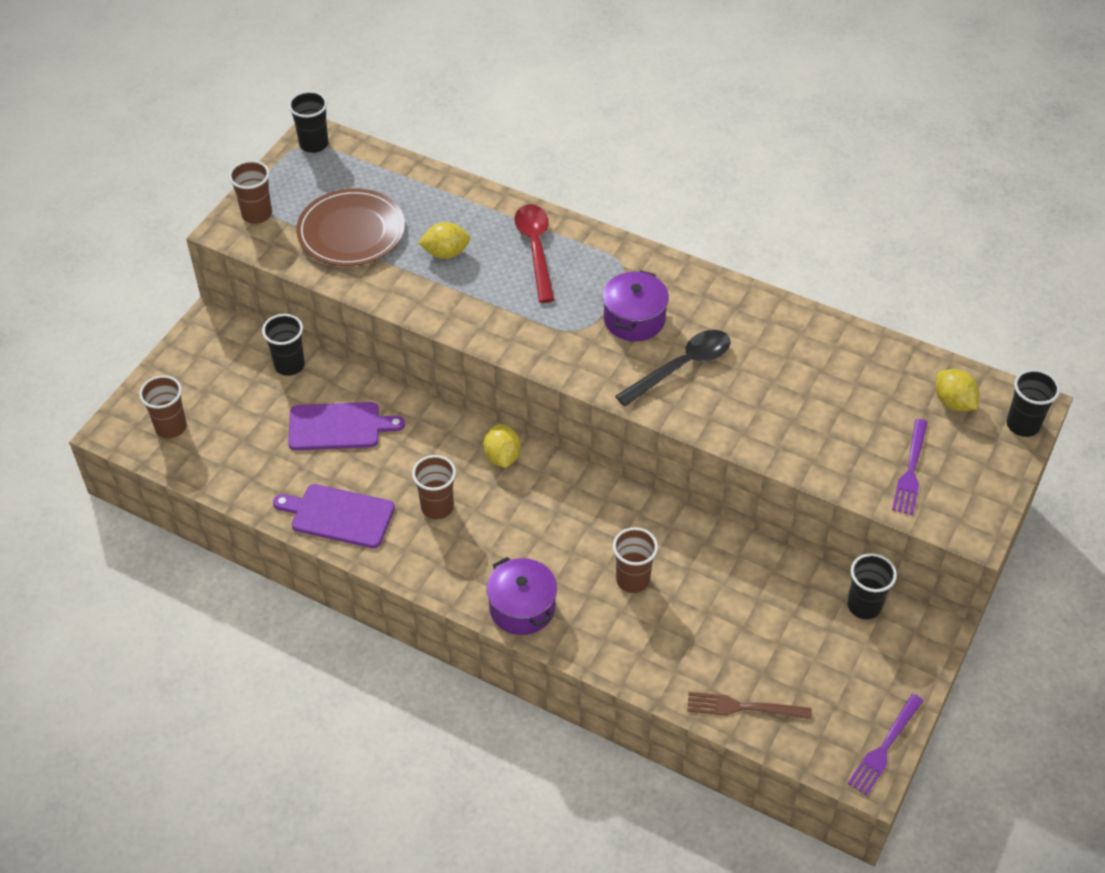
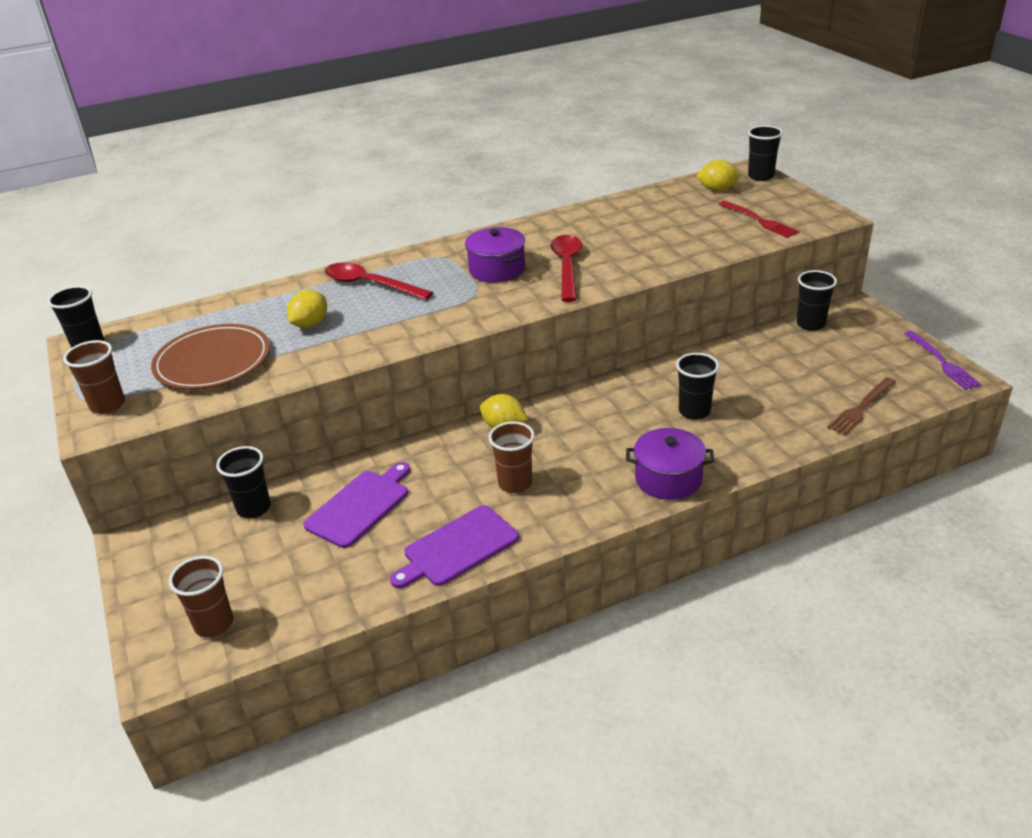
camera: 50 degrees left, 15 degrees down
(632, 580) = (694, 411): brown cup -> black cup
(681, 367) = (567, 267): black spoon -> red spoon
(911, 471) = (760, 221): purple fork -> red fork

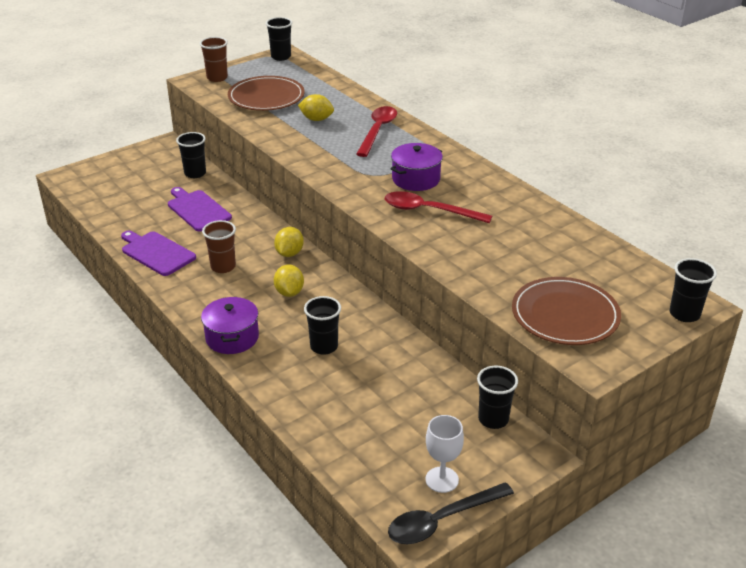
camera: 75 degrees right, 0 degrees up
(214, 624) = (98, 183): brown cup -> none
(360, 506) = (197, 210): purple cutting board -> purple cutting board turned 150 degrees counterclockwise
(567, 267) = (429, 211): red spoon -> red spoon turned 150 degrees counterclockwise
(717, 189) = (632, 285): yellow lemon -> yellow lemon (289, 292)
(760, 221) = (565, 315): red fork -> brown plate
(861, 408) = (345, 451): brown fork -> none
(892, 358) = (442, 480): none -> white goblet
(943, 363) = (442, 520): purple fork -> black spoon

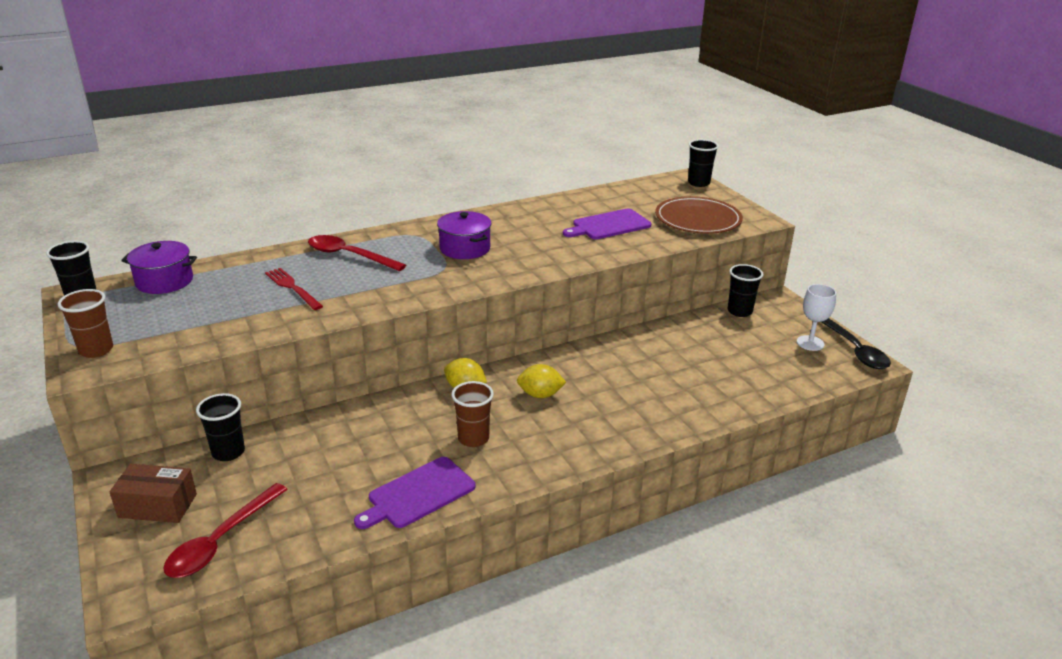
camera: 80 degrees left, 5 degrees down
(142, 164) = (158, 505): none -> brown box
(197, 210) = (329, 453): purple cutting board -> purple cutting board (609, 225)
(232, 337) = (612, 439): purple pot -> purple pot (164, 281)
(266, 97) = (199, 316): brown plate -> none
(316, 119) = (292, 287): yellow lemon -> red fork
(324, 346) = (636, 381): black cup -> none
(429, 211) = (527, 249): red spoon -> red spoon (221, 541)

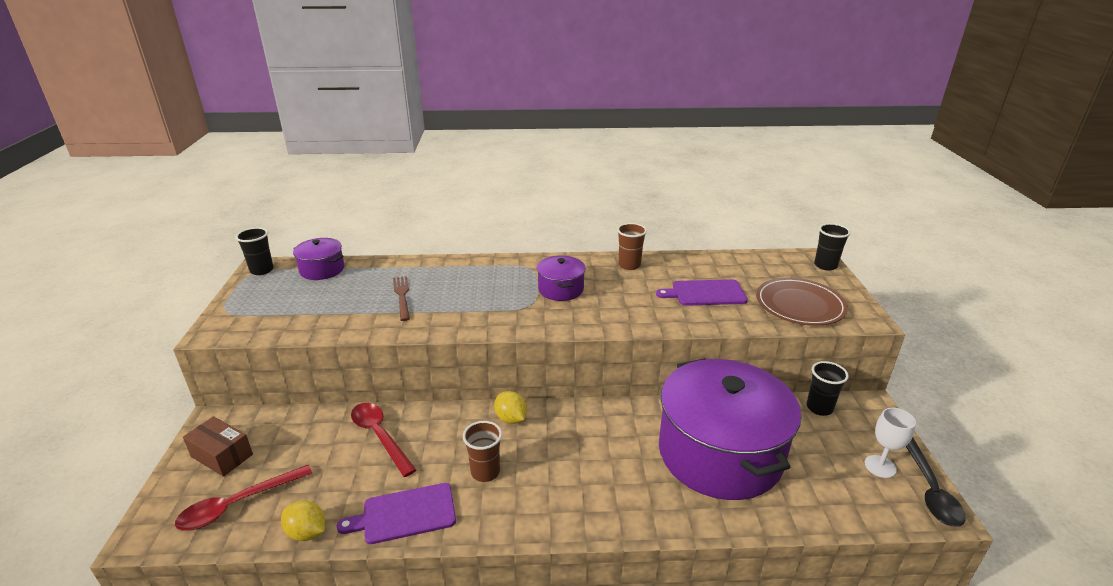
camera: 25 degrees right, 0 degrees up
(96, 350) = (233, 317): brown cup -> brown cup (629, 265)
(228, 452) = (299, 423): black cup -> none
(292, 287) = (402, 296): red fork -> brown fork
(349, 256) = (465, 276): red spoon -> red spoon (380, 436)
(540, 395) = (570, 444): yellow lemon -> yellow lemon (307, 532)
(678, 366) = (719, 453): none -> purple pot

